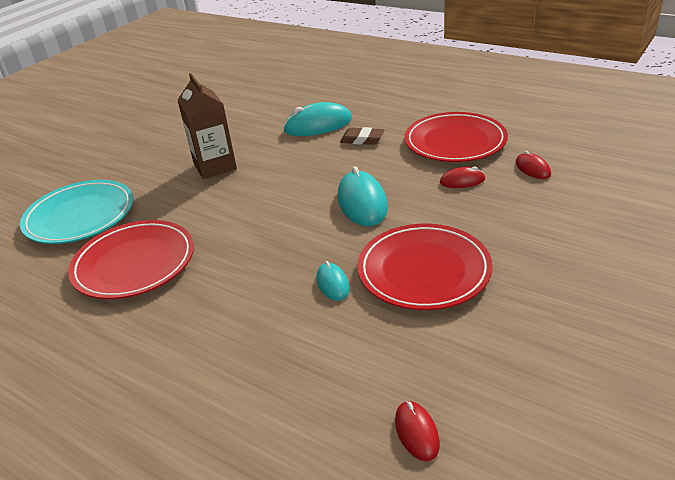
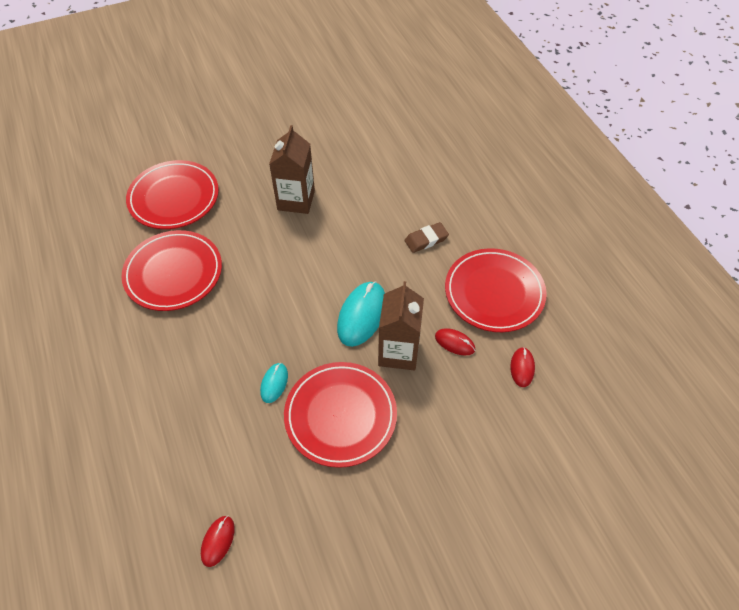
camera: 30 degrees right, 20 degrees up
(80, 216) = (174, 198): turquoise plate -> red plate
(318, 125) = (408, 198): turquoise mouse -> none
(362, 139) = (426, 240): brown eraser -> brown eraser turned 75 degrees counterclockwise
(423, 208) = (398, 352): none -> brown carton

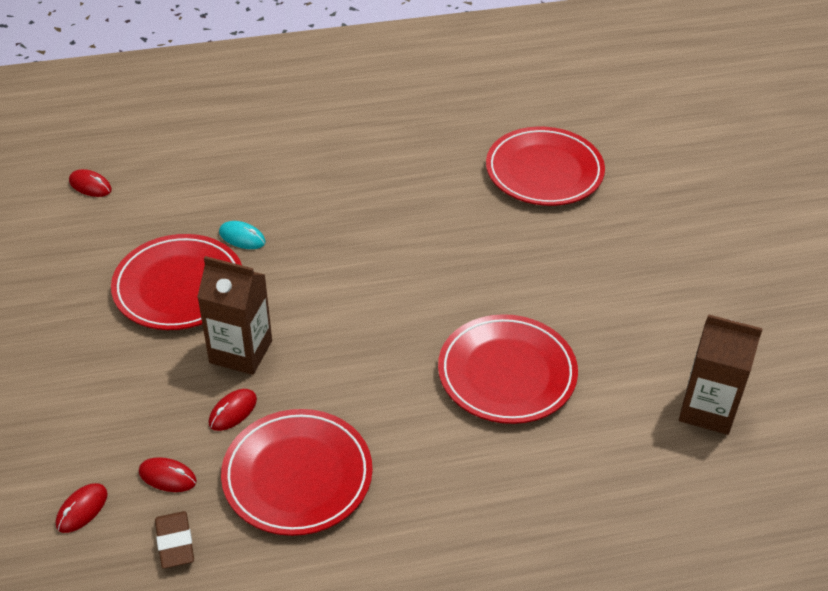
camera: 100 degrees right, 10 degrees down
(173, 273) = (422, 167): red plate -> red plate (507, 373)
(296, 200) = (520, 284): brown carton -> brown carton (707, 409)
(362, 315) = (307, 325): turquoise mouse -> none
(426, 240) = (415, 416): brown eraser -> brown eraser (175, 542)
(568, 413) = (82, 509): none -> red mouse

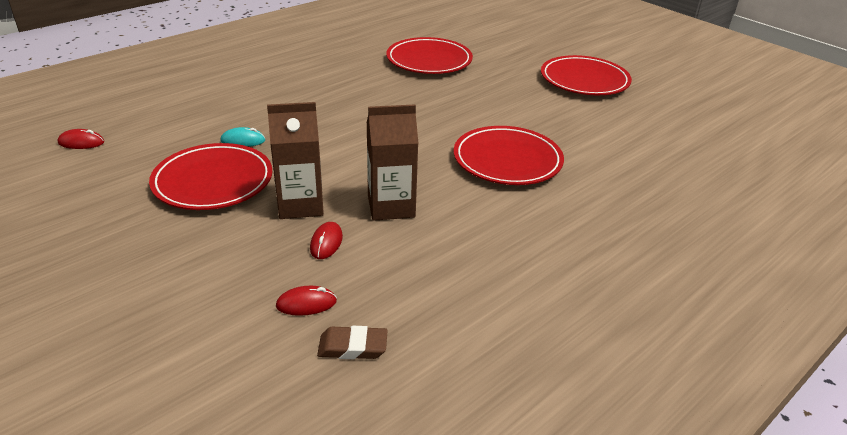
camera: 30 degrees left, 10 degrees down
(82, 509) = (243, 356): red mouse -> none
(175, 542) = (353, 347): brown eraser -> brown eraser turned 45 degrees counterclockwise
(297, 476) = (416, 265): red plate -> red plate (584, 80)
(707, 409) = (644, 142): brown carton -> brown carton (391, 206)

